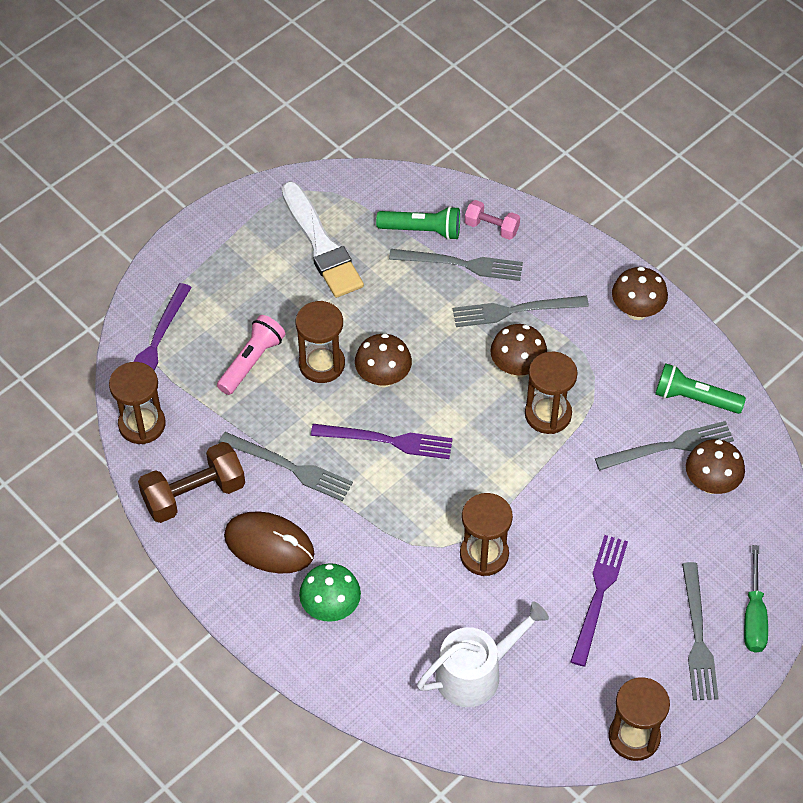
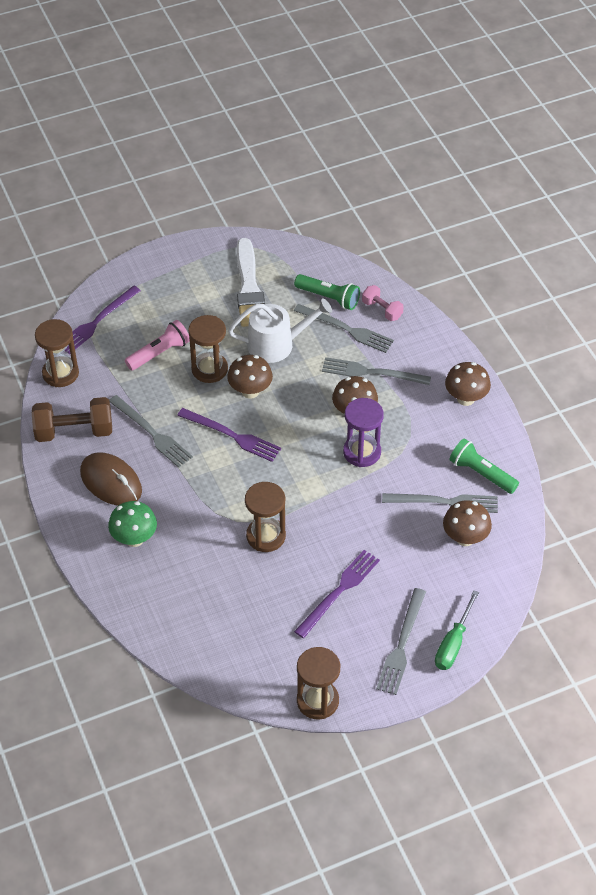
camera: 20 degrees right, 5 degrees down
(475, 673) = (219, 617): white watering can -> white watering can (276, 344)
(548, 414) = (362, 452): brown hourglass -> purple hourglass

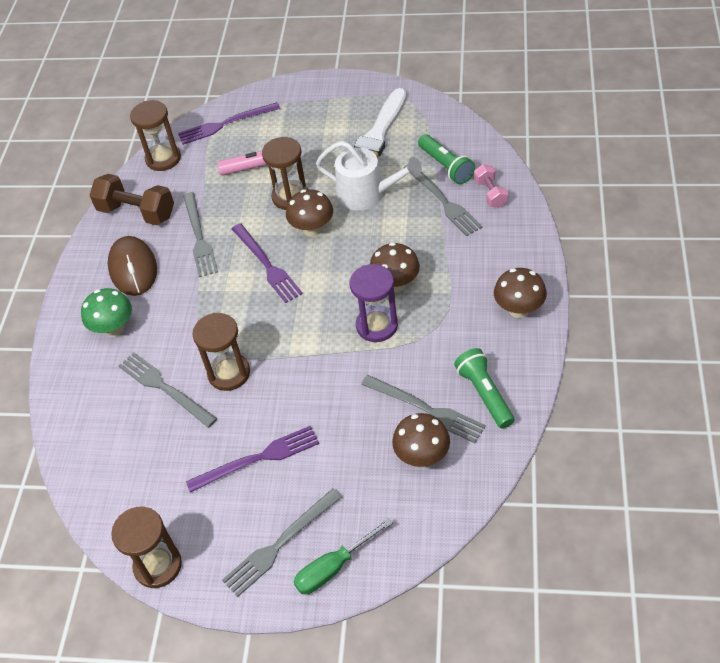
camera: 35 degrees right, 0 degrees up
(371, 372) = (439, 251): grey fork -> grey fork (164, 388)

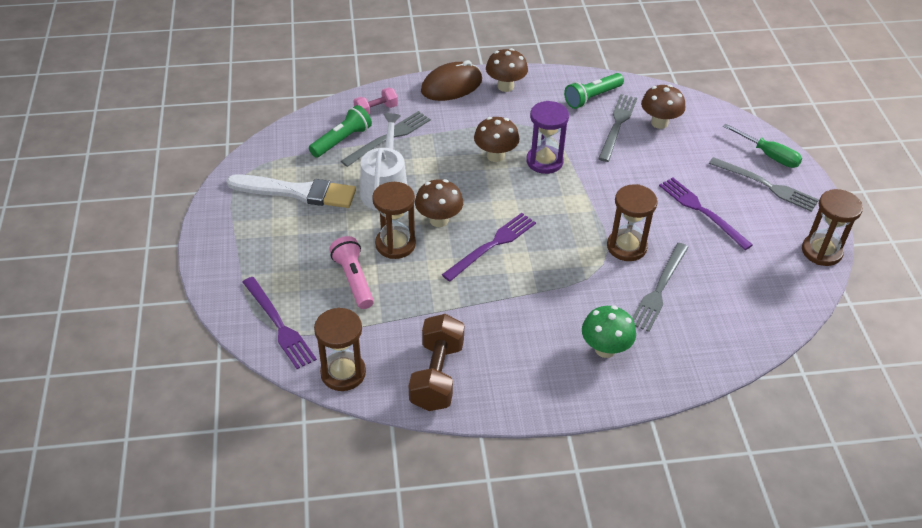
camera: 110 degrees left, 5 degrees down
(133, 268) = (521, 355): brown mouse -> brown mouse (451, 86)
(199, 237) = (465, 307): grey fork -> none

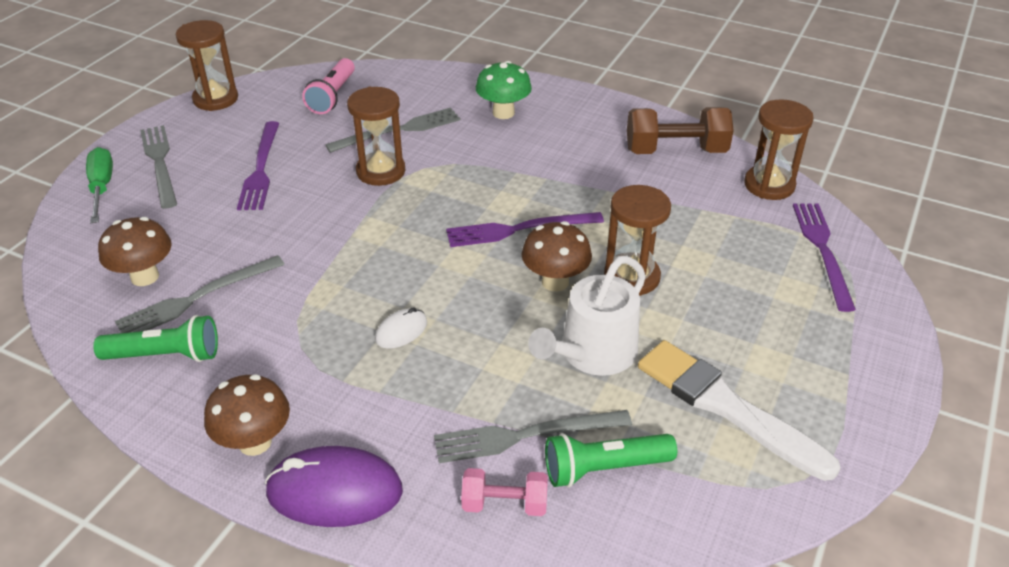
camera: 145 degrees left, 5 degrees down
(354, 280) = (709, 260): pink flashlight -> pink flashlight (333, 96)
(437, 375) = (675, 151): brown dumbbell -> brown dumbbell turned 45 degrees clockwise
(451, 86) = (334, 491): brown mouse -> purple mouse
(495, 156) = (401, 331): brown mushroom -> white mouse
(544, 161) = (349, 294): purple hourglass -> none

